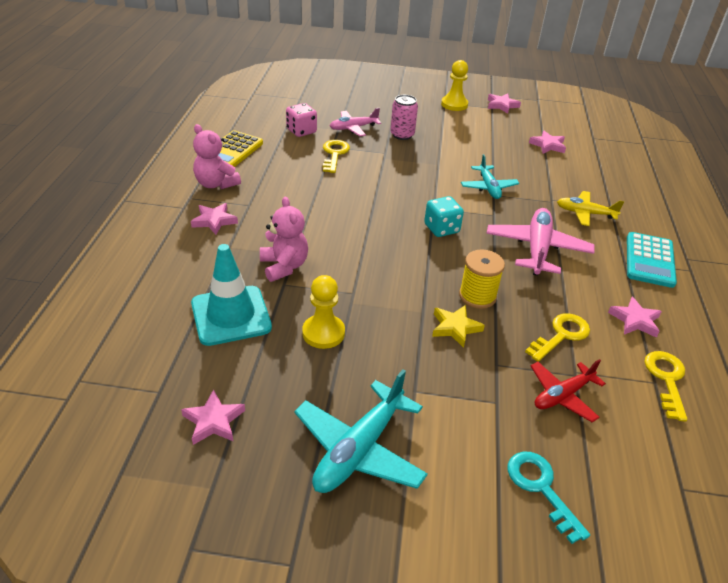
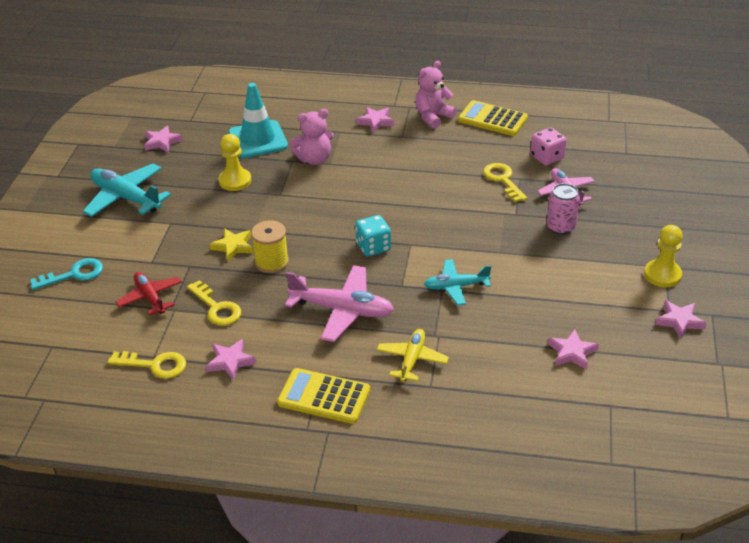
camera: 95 degrees right, 0 degrees up
(334, 154) = (503, 180): yellow key -> yellow key turned 120 degrees counterclockwise
(649, 260) = (324, 397): turquoise calculator -> yellow calculator

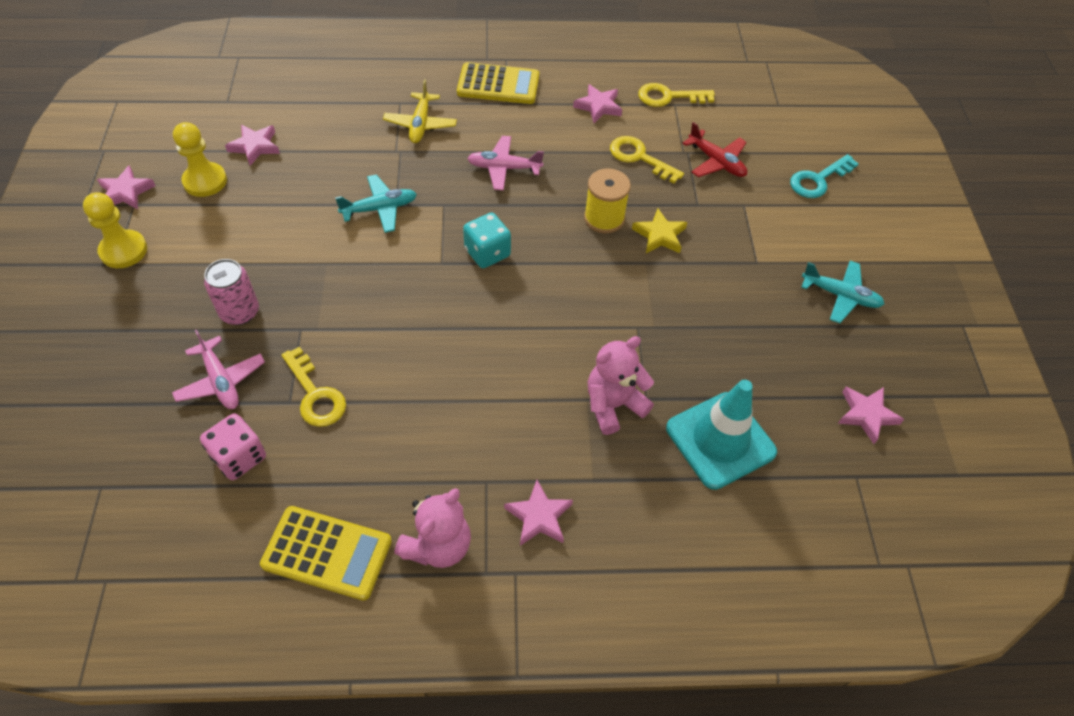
camera: 165 degrees right, 15 degrees up
(126, 198) = (840, 296): turquoise plane -> turquoise plane, size x0.62
(235, 181) = (711, 345): yellow pawn -> yellow pawn (205, 181)
(342, 310) = (504, 168): pink plane -> pink plane, size x0.62

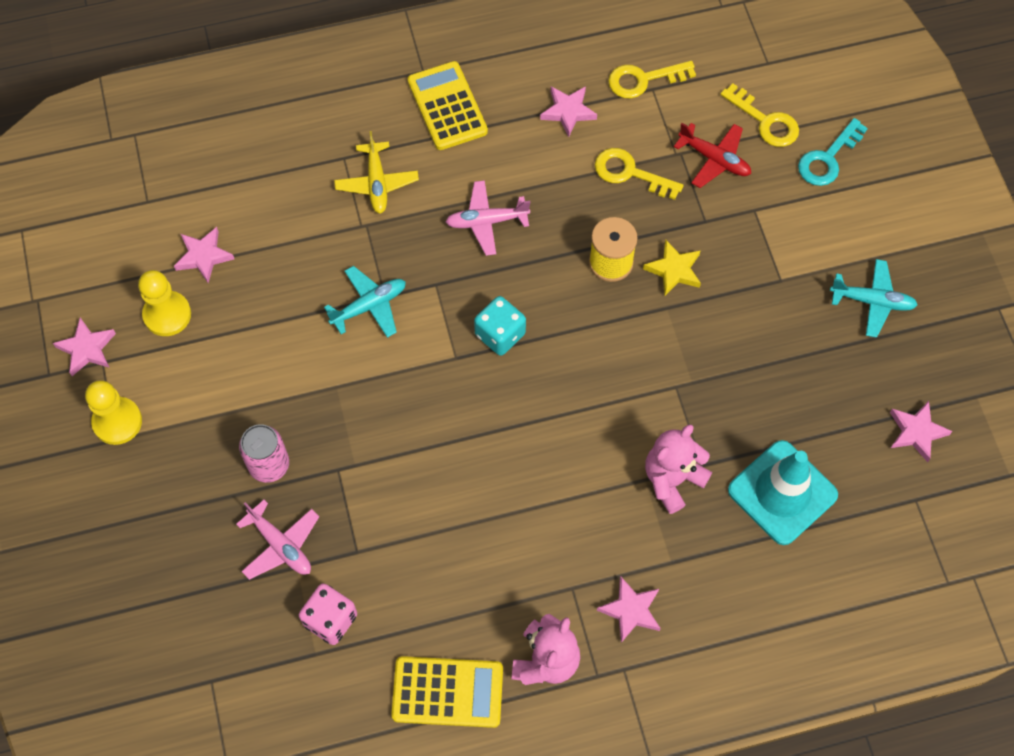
camera: 10 degrees left, 10 degrees up
(315, 394) = (379, 537): yellow key -> yellow key (765, 121)
(498, 85) = (447, 106): yellow calculator -> yellow calculator turned 105 degrees counterclockwise

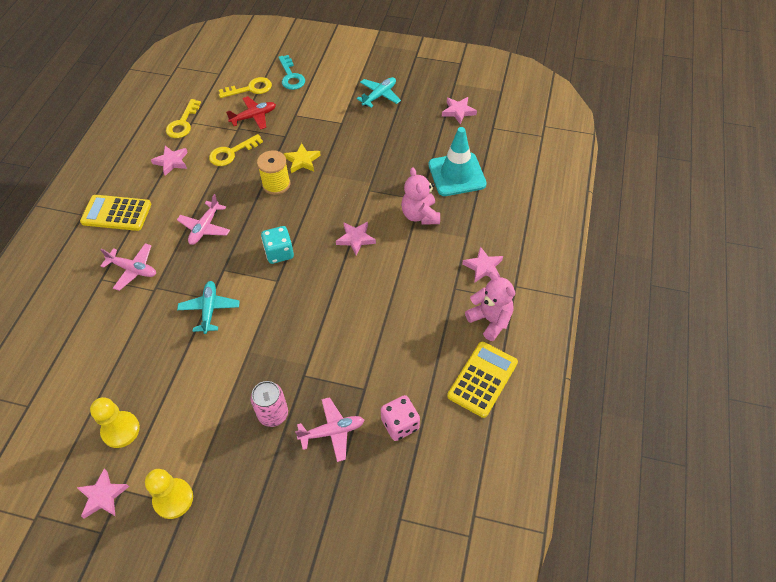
camera: 60 degrees left, 10 degrees down
(203, 256) = (98, 388): pink star -> pink star (356, 239)
(377, 183) = (133, 269): yellow plane -> pink plane

